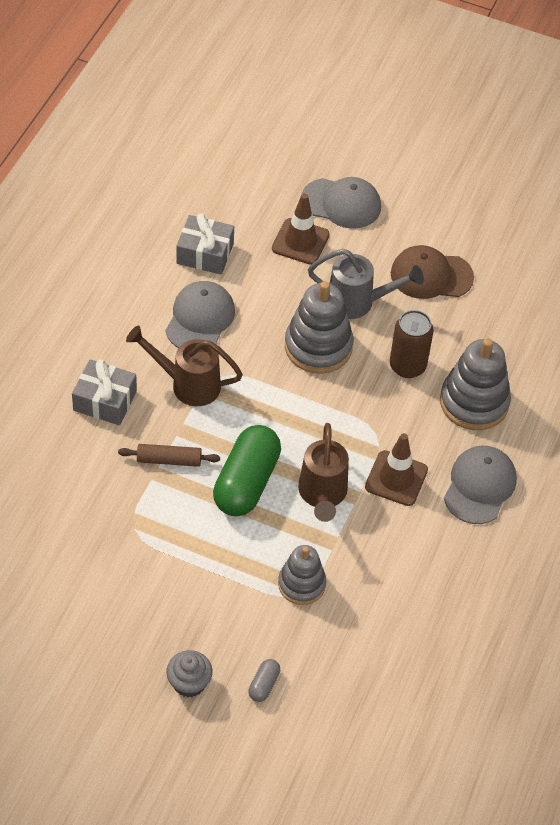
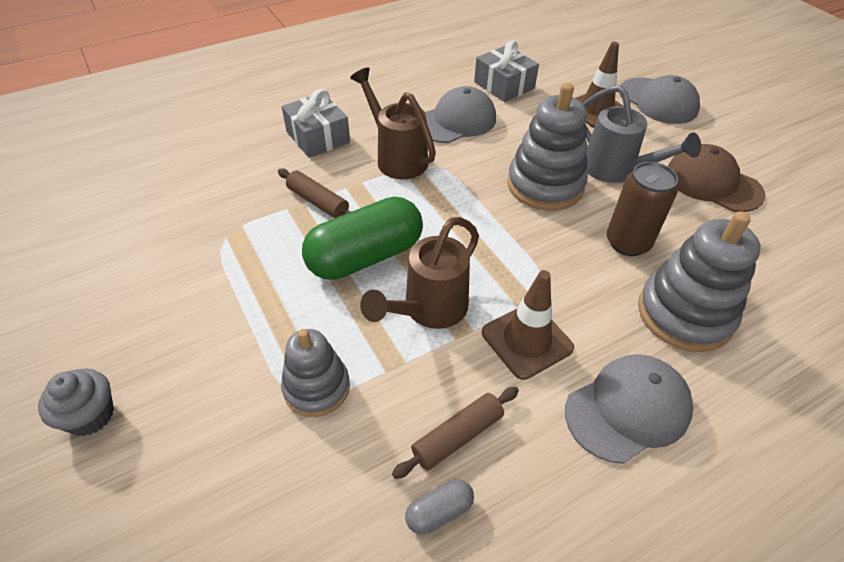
camera: 40 degrees right, 5 degrees down
(264, 685) = (154, 477): grey capsule -> grey capsule (439, 511)
(402, 559) = (457, 436): none -> brown rolling pin

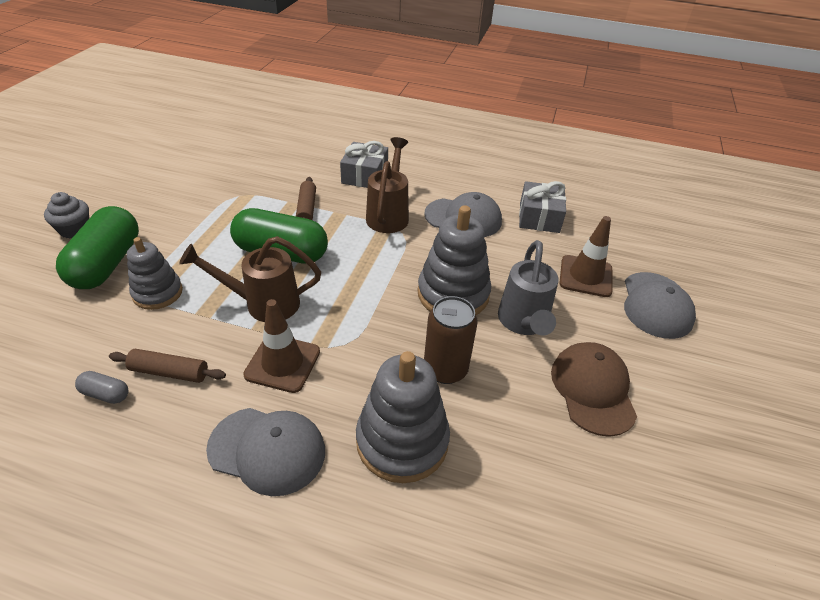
camera: 45 degrees right, 5 degrees down
(206, 411) = (107, 263): none -> green capsule

